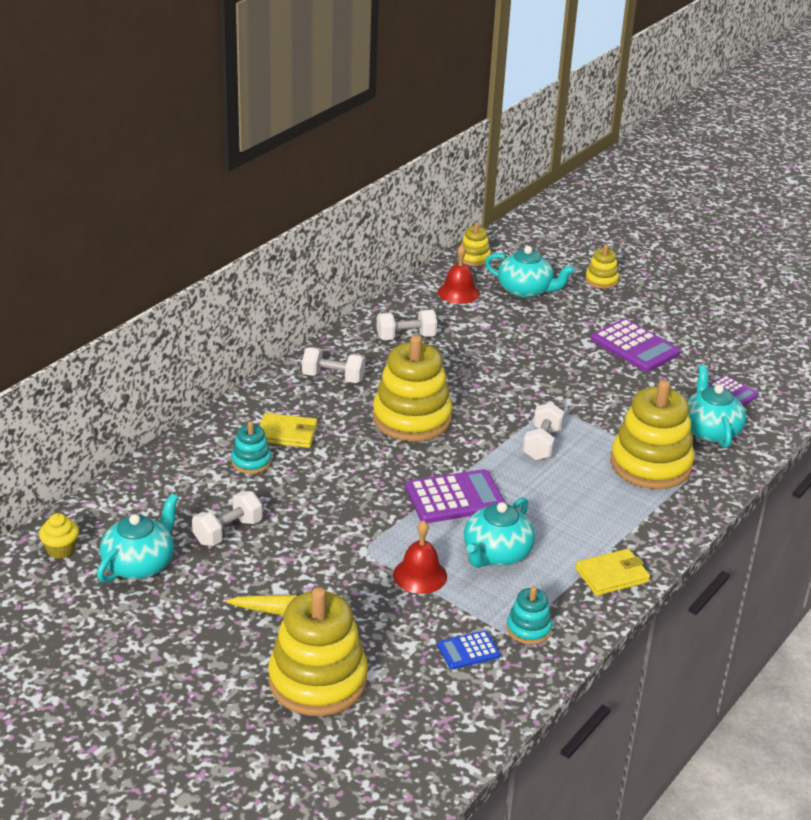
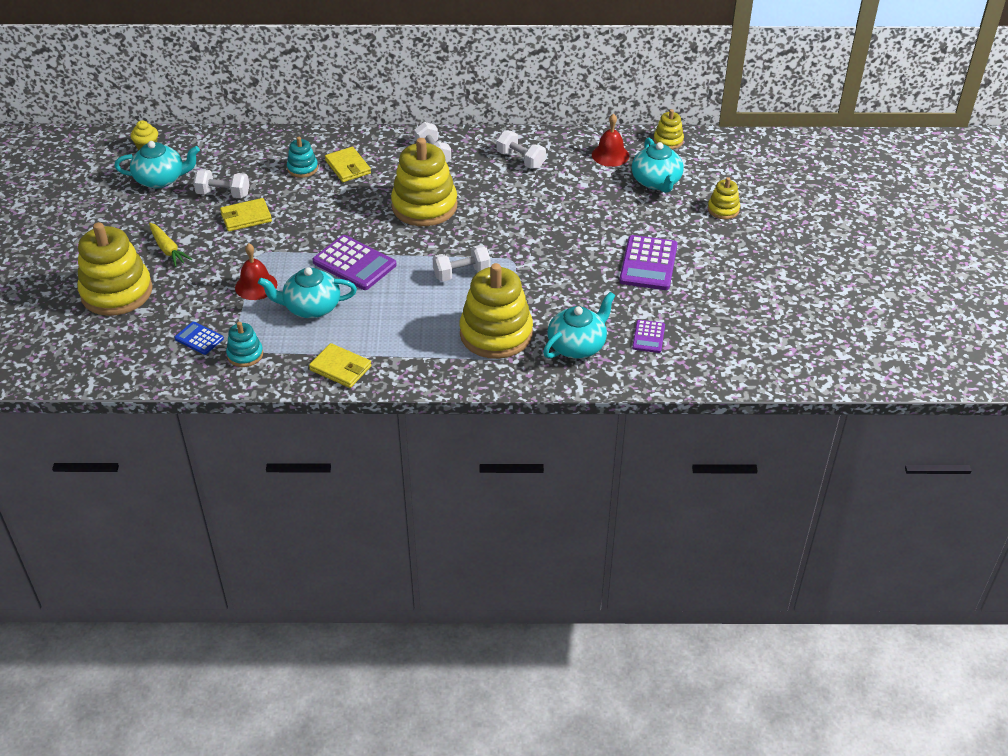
camera: 55 degrees right, 10 degrees up
(290, 533) = (246, 217): none -> yellow wallet

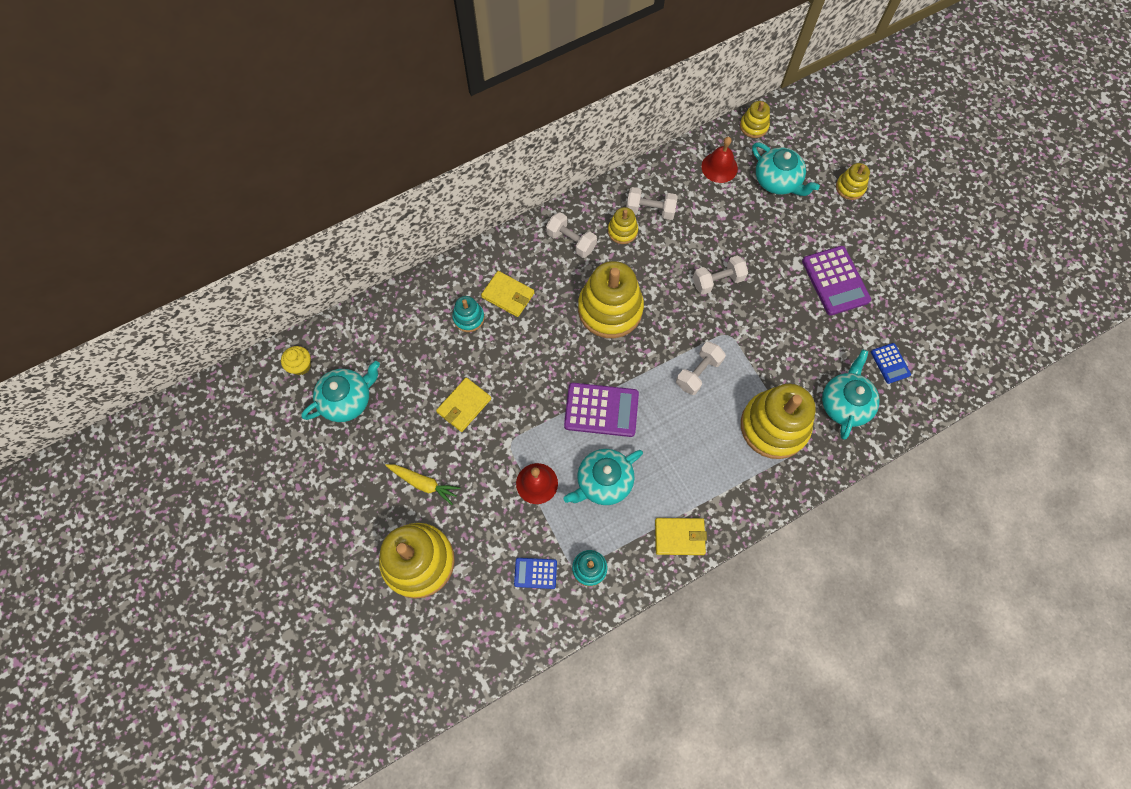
camera: 30 degrees left, 25 degrees up
(223, 194) = (421, 388): white dumbbell -> white dumbbell (718, 281)
(483, 164) = (622, 231): none -> yellow stacking toy
(648, 337) = (890, 363): purple calculator -> blue calculator

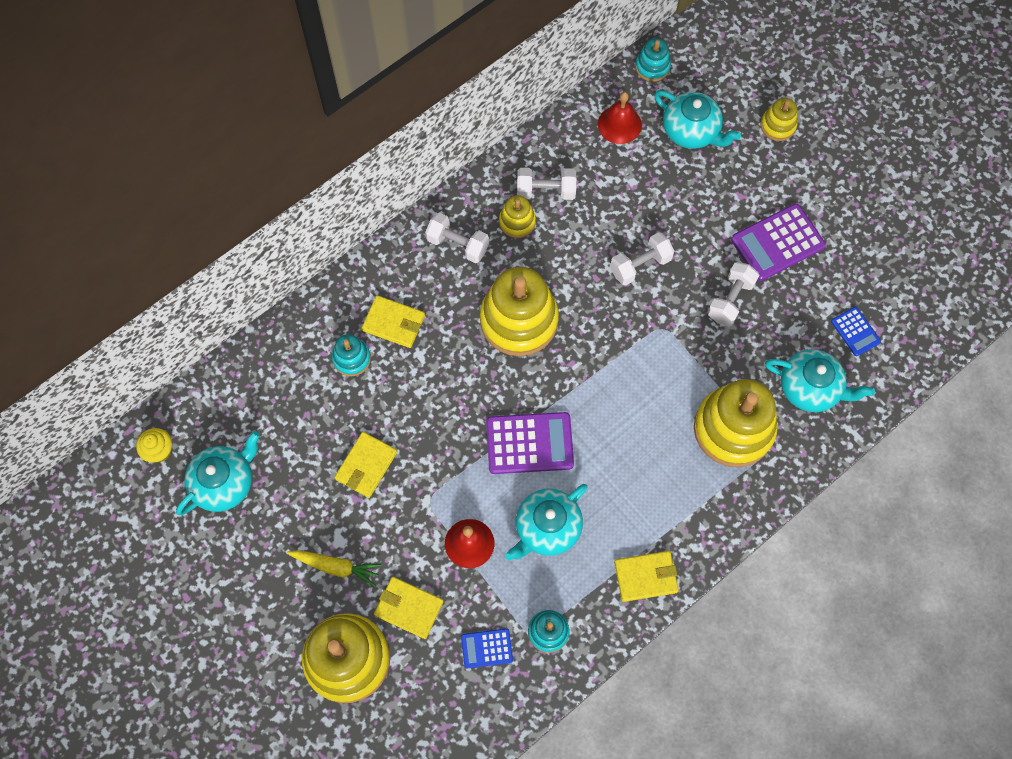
camera: 10 degrees left, 0 degrees up
(477, 528) = (409, 608): none -> yellow wallet
(698, 373) = (636, 380): white dumbbell -> white dumbbell (730, 300)
(754, 126) = (652, 67): yellow stacking toy -> turquoise stacking toy
(835, 281) = (777, 243): purple calculator -> purple calculator turned 90 degrees clockwise
(844, 403) = (810, 388): turquoise teapot -> turquoise teapot turned 105 degrees clockwise

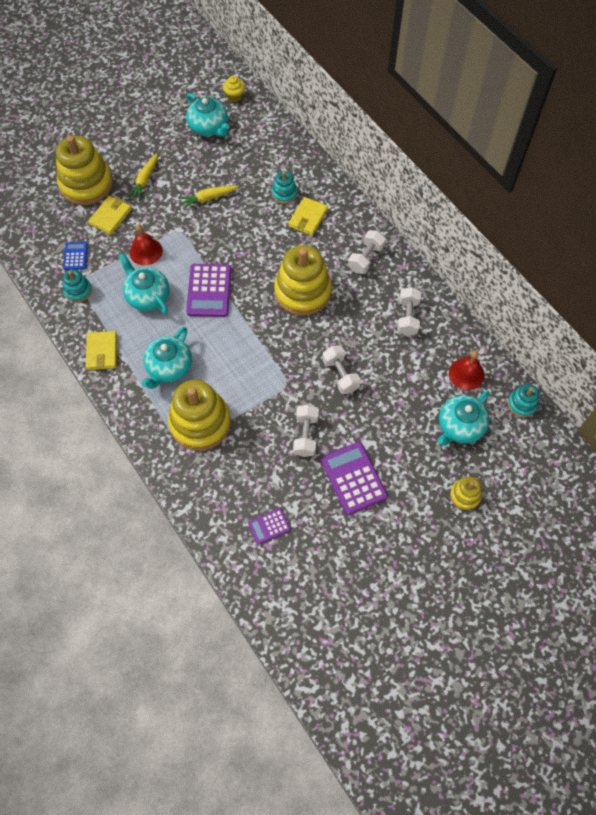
camera: 95 degrees right, 5 degrees down
(366, 466) = (208, 198): yellow wallet -> yellow carrot
(517, 222) = (382, 296): yellow stacking toy -> none
(730, 300) = (305, 435): white dumbbell -> white dumbbell turned 60 degrees clockwise
(810, 388) = (225, 483): turquoise teapot -> turquoise teapot (169, 367)
(855, 331) = (269, 526): blue calculator -> purple calculator

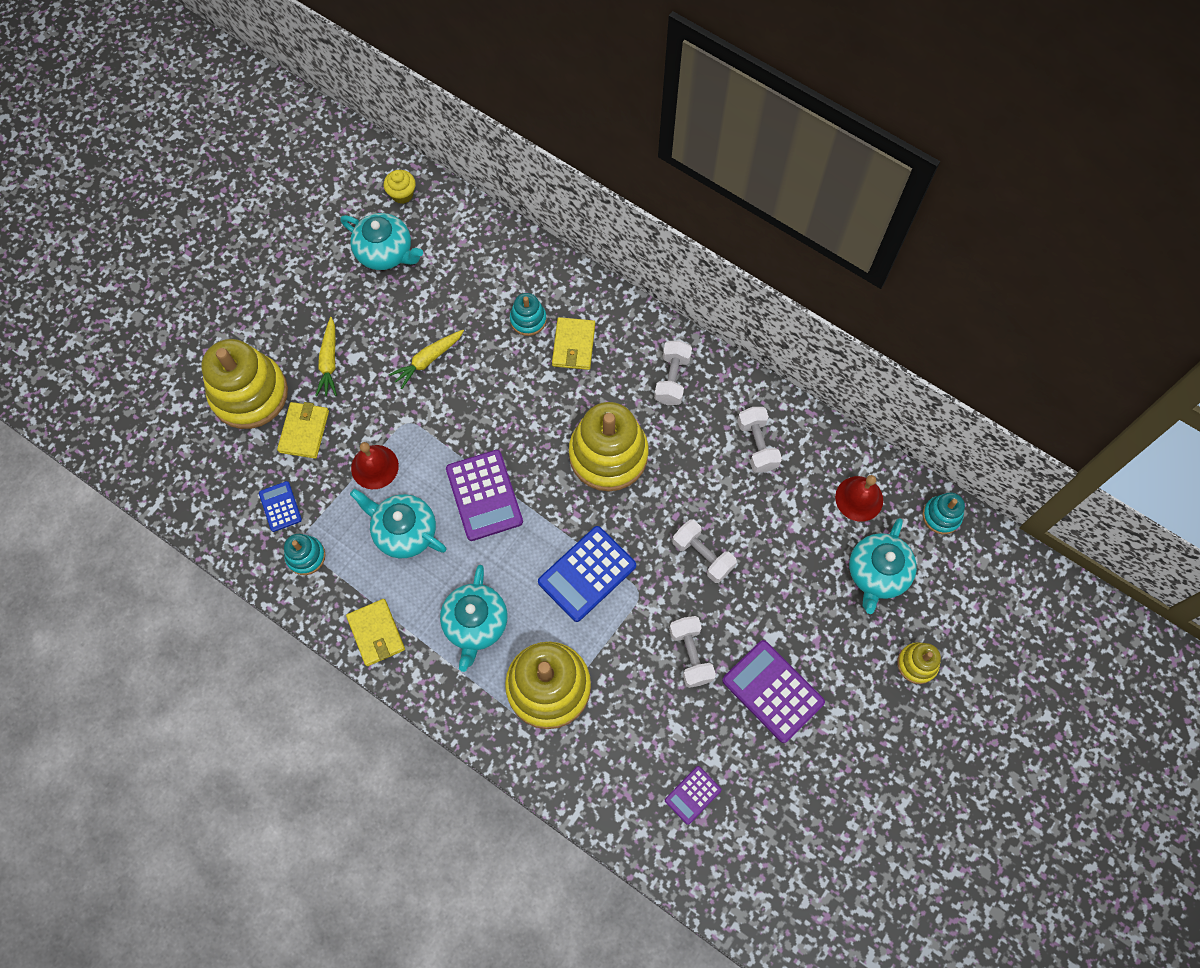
camera: 20 degrees left, 5 degrees up
(256, 361) = (587, 574): none -> blue calculator

